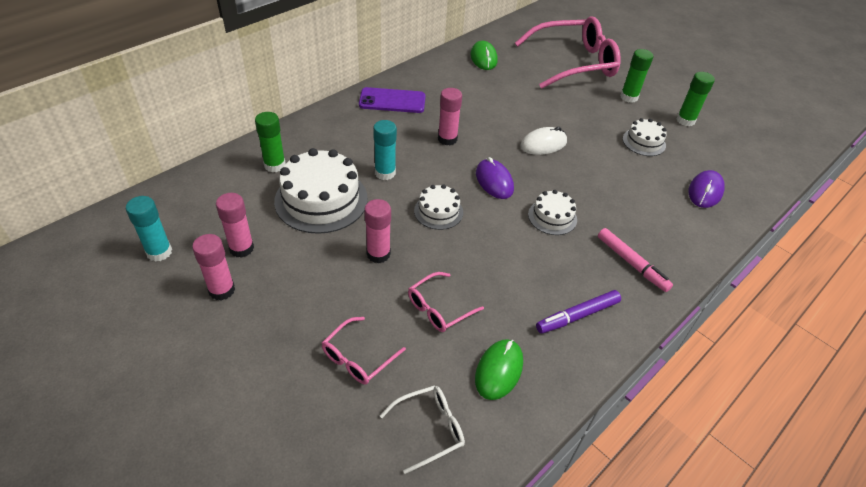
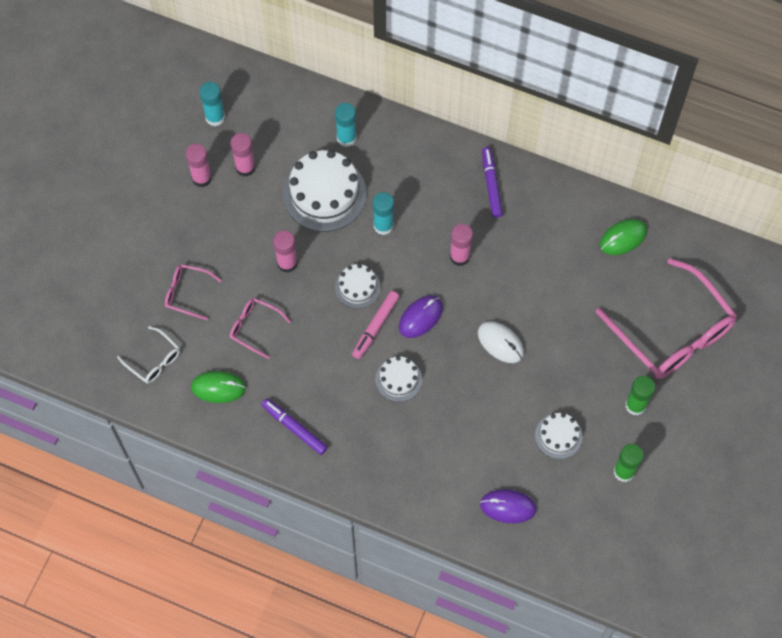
camera: 70 degrees right, 20 degrees up
(275, 165) = (346, 138): green glue stick -> turquoise glue stick
(392, 101) = (491, 185): purple phone -> purple marker
(631, 263) = (373, 457): pink marker -> pink marker (376, 326)

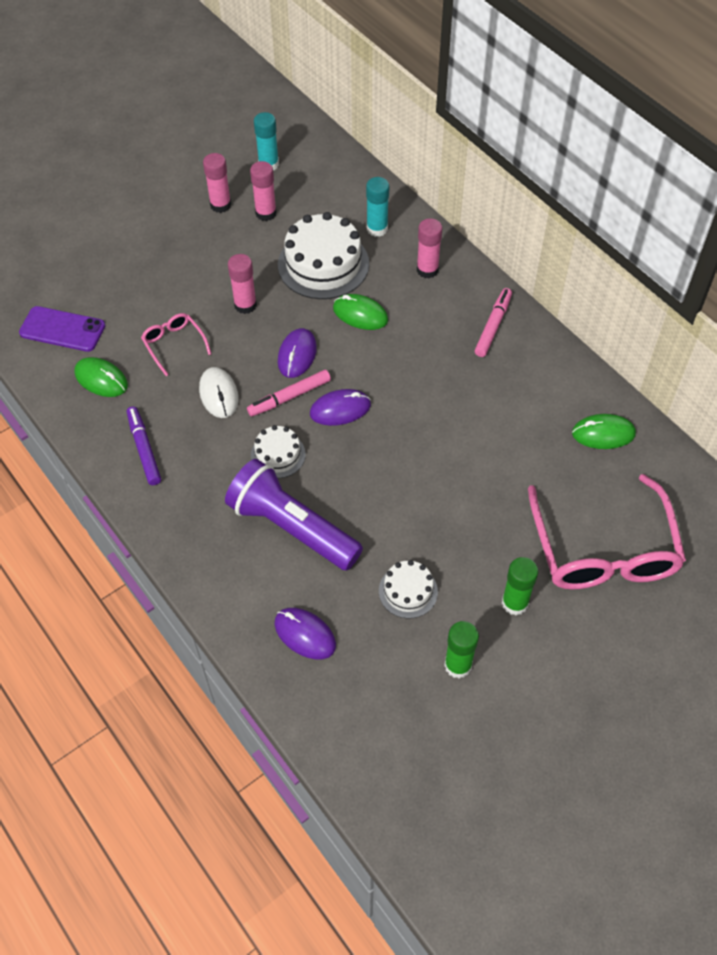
camera: 30 degrees right, 10 degrees down
(154, 360) = (62, 329): white glasses -> purple phone
(187, 293) = (135, 288): pink glasses -> none
(357, 287) = (297, 355): white cake -> purple mouse
(383, 226) = (360, 314): turquoise glue stick -> green mouse
(446, 432) = (291, 527): none -> purple flashlight
(459, 256) = (417, 374): pink glue stick -> pink glue stick (427, 270)
(491, 185) = (492, 326): purple marker -> pink marker
(500, 343) = (406, 471): white mouse -> white mouse (219, 394)

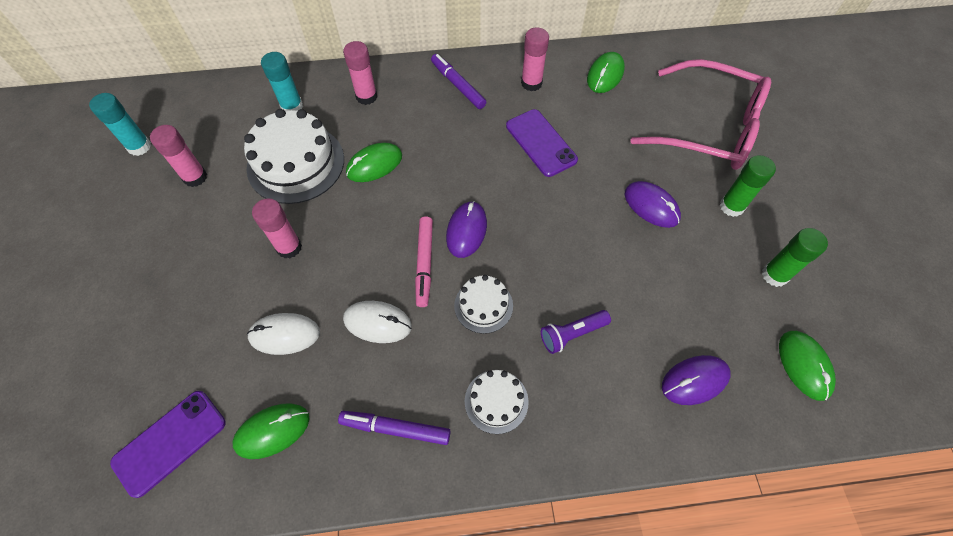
camera: 60 degrees left, 5 degrees up
(174, 344) = (284, 335): pink glasses -> white mouse
(220, 205) = (148, 208): pink glue stick -> pink glue stick (531, 83)
(291, 527) = (572, 334): purple flashlight -> purple flashlight, size x0.47
(297, 355) = (381, 234): purple mouse -> purple mouse (651, 206)
(374, 718) = (804, 365): none -> green mouse
(408, 591) = (686, 275): white cake -> white cake (496, 401)
(474, 419) = (541, 143): none -> purple phone
(492, 326) = (458, 86): pink marker -> purple marker

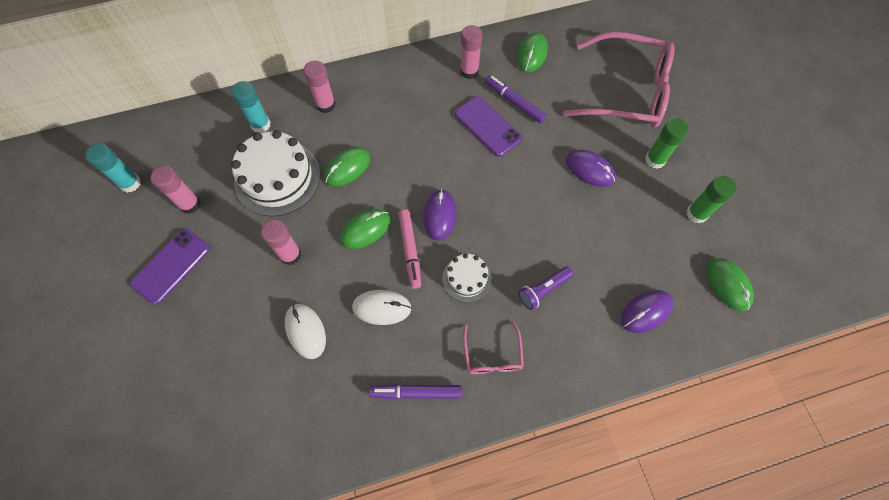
camera: 10 degrees left, 5 degrees up
(170, 442) = (232, 437): purple phone -> purple phone (171, 266)
(272, 431) = (315, 412): green mouse -> green mouse (365, 229)
(284, 335) = (305, 331): white mouse -> white mouse turned 75 degrees clockwise
(458, 86) = (405, 83): purple marker -> purple marker (514, 102)
(496, 401) = (492, 356): white cake -> pink glasses

